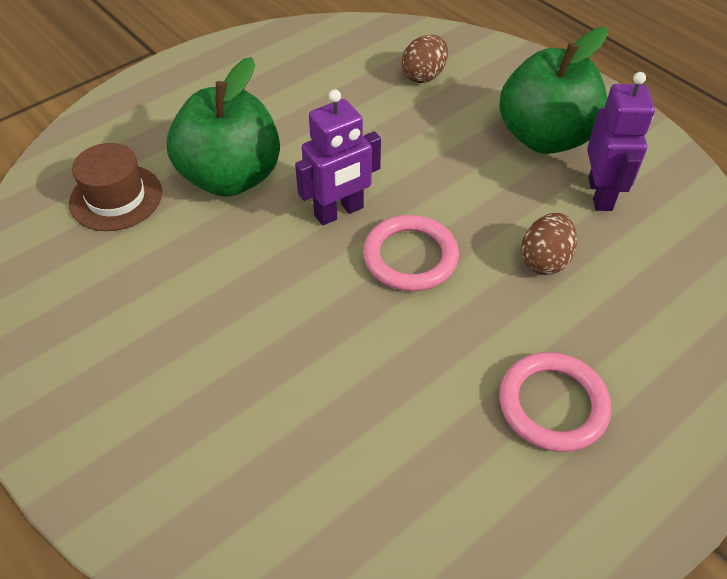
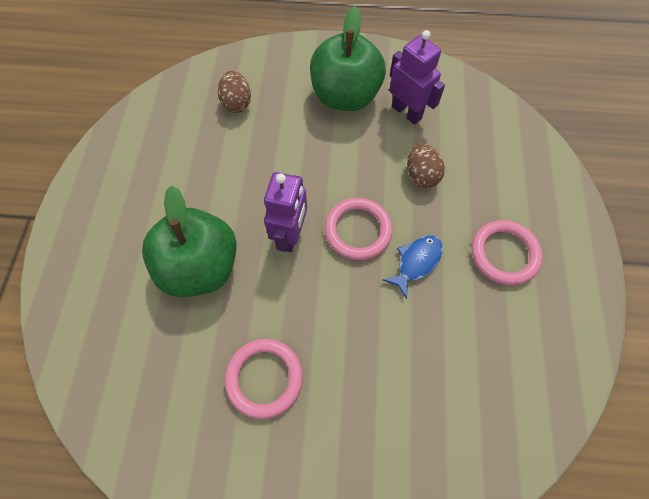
camera: 45 degrees left, 15 degrees up
(116, 197) = (143, 345): brown hat -> none
(172, 302) = (264, 378): none -> pink ring
(437, 331) = (416, 262): none -> blue fish

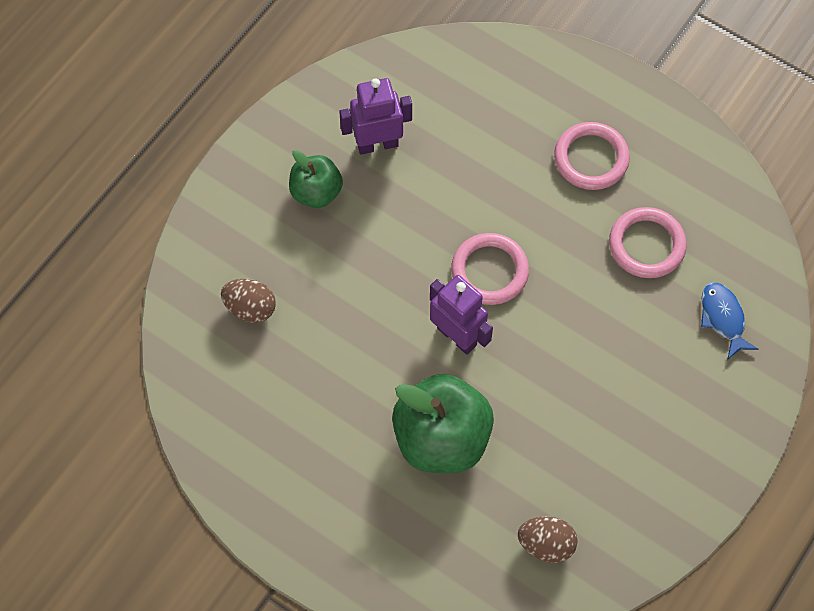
camera: 60 degrees left, 0 degrees up
(264, 378) = (591, 431): pink ring -> pink ring (646, 245)
(345, 96) = (316, 192): green apple -> green apple, size x0.58
(416, 262) = (554, 238): blue fish -> blue fish (723, 318)
(421, 175) = (463, 177): brown egg -> brown egg (546, 544)

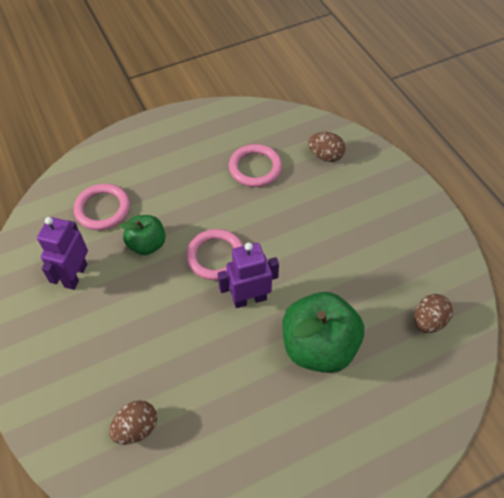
camera: 60 degrees left, 10 degrees down
(316, 192) = (79, 332): green apple -> green apple (147, 244)
(591, 158) = (179, 166): pink ring -> pink ring (102, 209)
(723, 318) = (325, 156): blue fish -> brown egg

